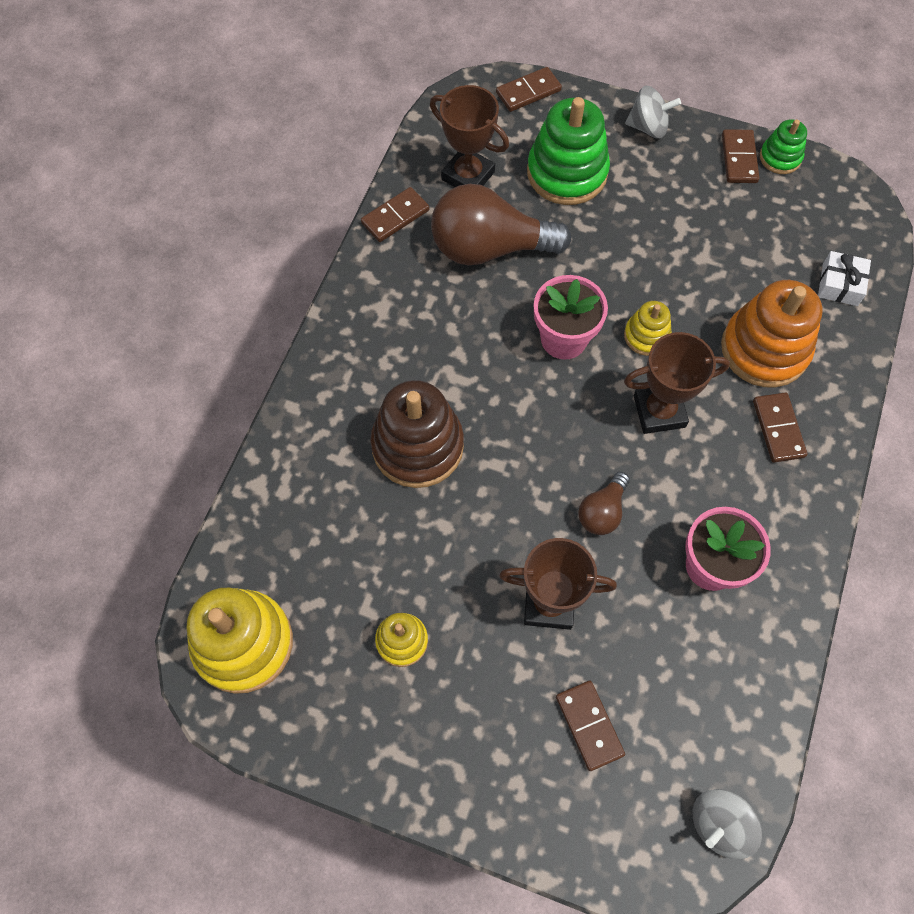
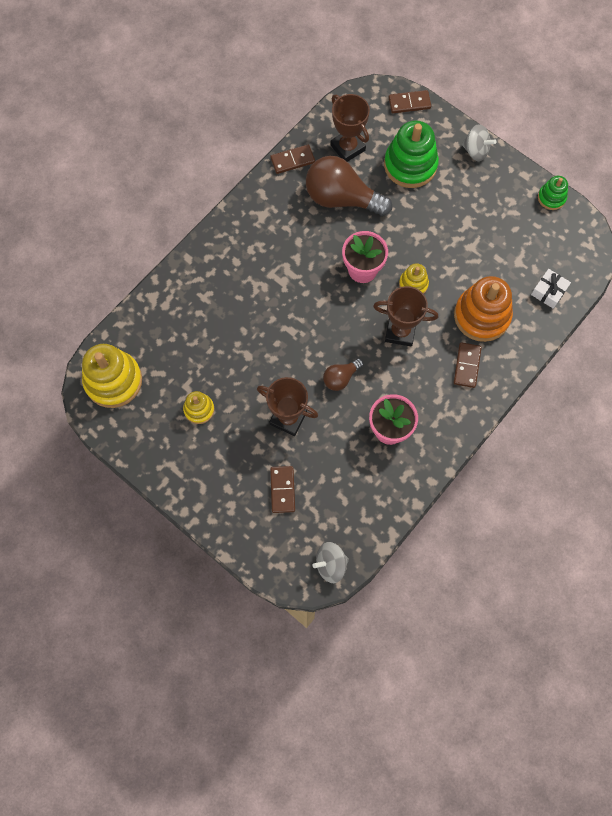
camera: 20 degrees right, 5 degrees up
(417, 446) = (250, 304): brown stacking toy -> none
(739, 158) = (524, 190): brown domino -> none

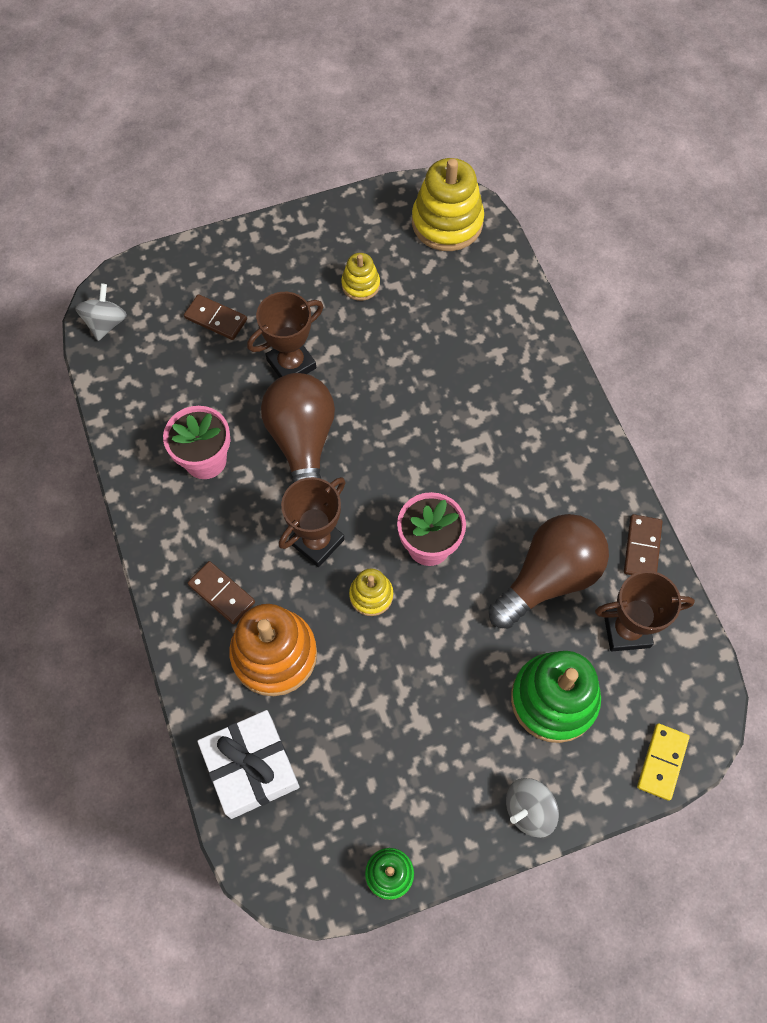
camera: 120 degrees right, 5 degrees down
(341, 378) = (302, 442): brown light bulb -> brown light bulb, size x2.03
(409, 103) = (662, 762): brown domino -> yellow domino
(549, 291) = (251, 767): white gift -> white gift, size x1.76

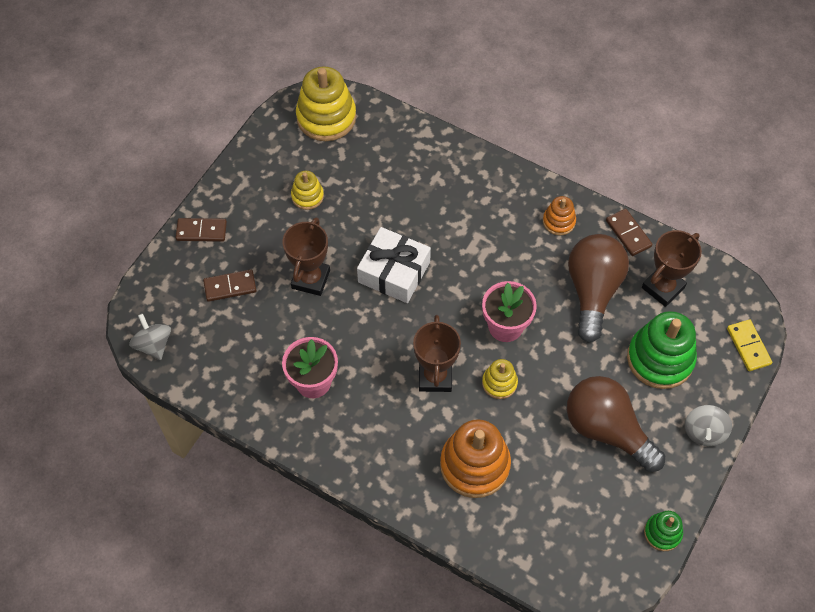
camera: 40 degrees left, 5 degrees down
(222, 593) = (406, 455): brown domino -> brown domino (201, 231)
(251, 767) = (526, 542): white gift -> white gift (394, 272)
(302, 442) = (366, 323): brown light bulb -> brown light bulb (606, 430)
(580, 482) = (559, 221): none -> orange stacking toy

